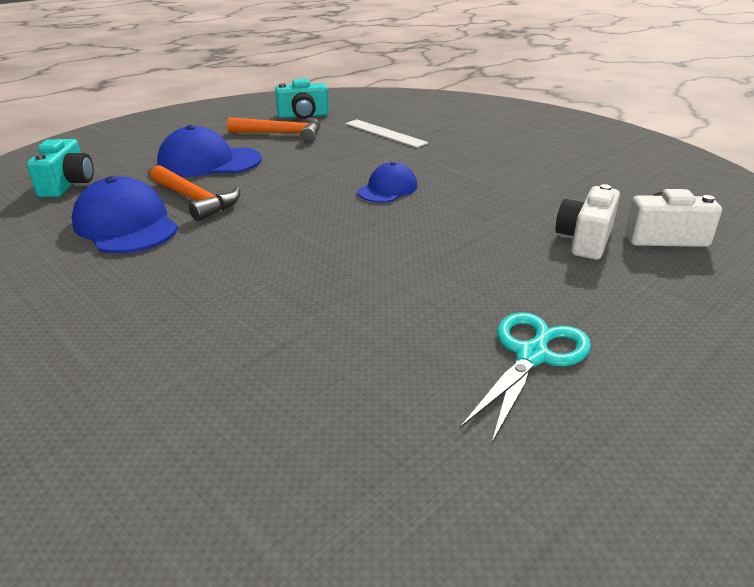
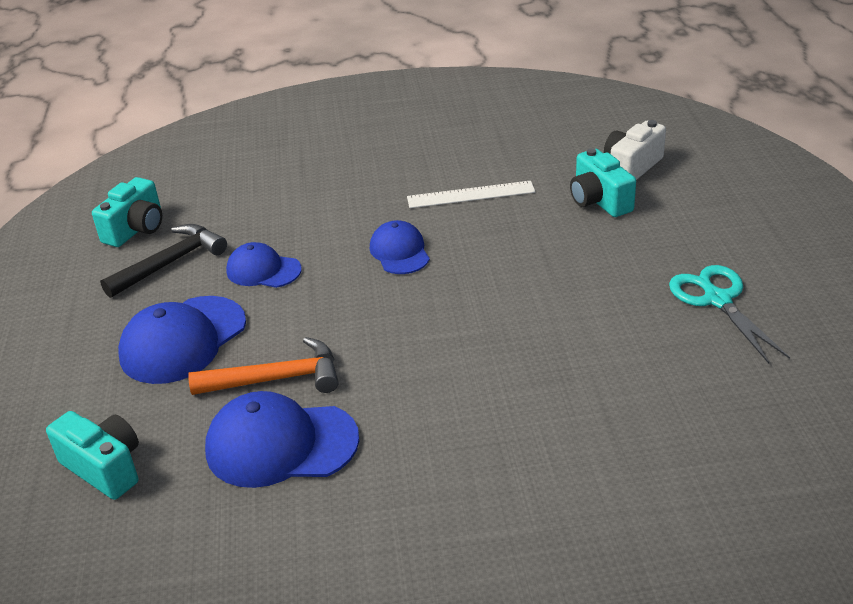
camera: 50 degrees left, 5 degrees up
(282, 134) = (170, 263): orange hammer -> black hammer
(307, 158) = (263, 270): none -> blue cap
(385, 133) = (266, 198): white ruler -> white ruler (471, 195)
(585, 240) = (599, 201): white camera -> turquoise camera

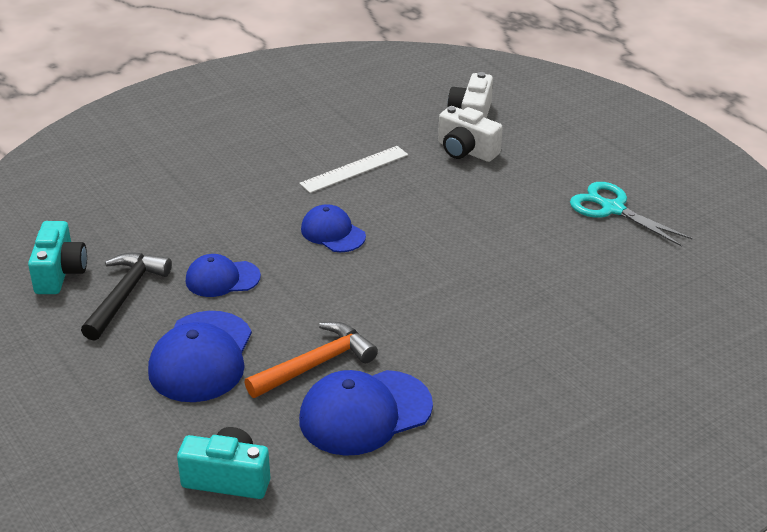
camera: 30 degrees left, 0 degrees up
(599, 201) = (466, 151): turquoise camera -> white camera

